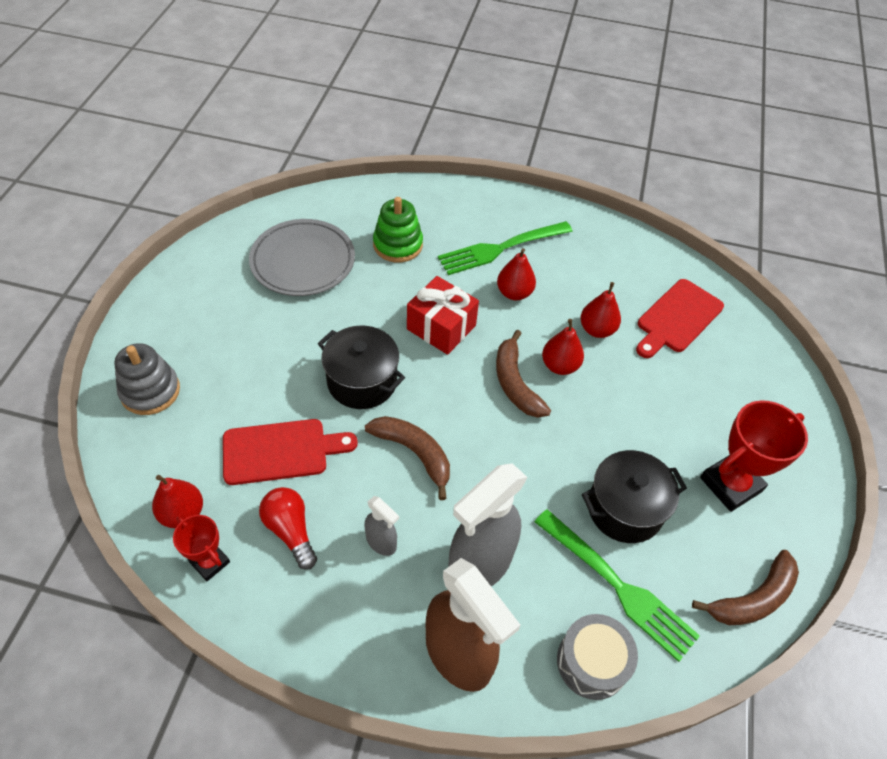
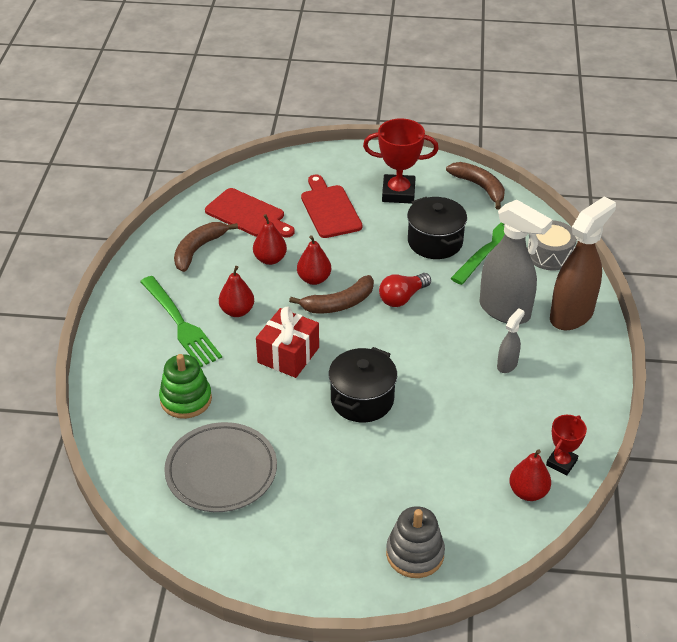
camera: 95 degrees left, 10 degrees down
(281, 451) = (449, 440): red cutting board -> red cutting board (330, 209)
(290, 530) = (517, 419): red light bulb -> red light bulb (402, 298)
(414, 453) = (424, 356): brown banana -> brown banana (198, 250)
(730, 484) = (398, 193): red trophy -> red trophy turned 45 degrees counterclockwise

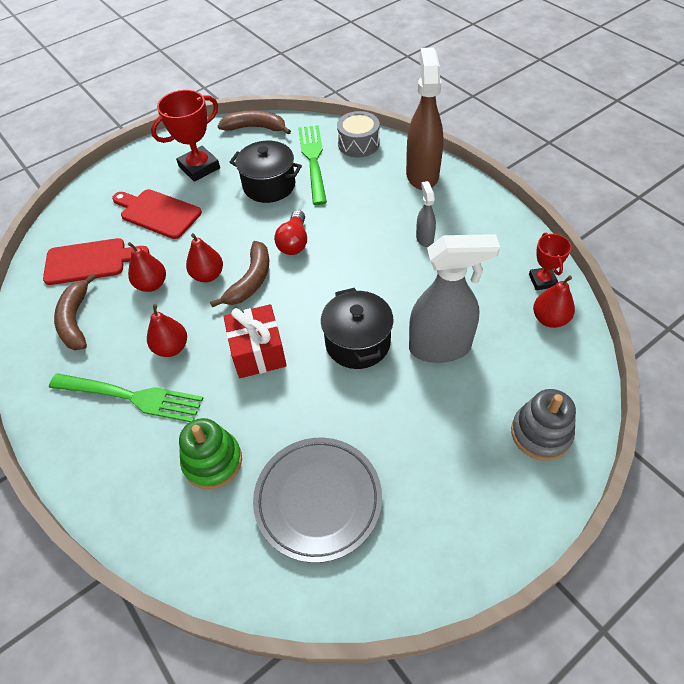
camera: 40 degrees left, 10 degrees up
(505, 311) = (377, 201): grey spray bottle -> grey spray bottle (440, 347)

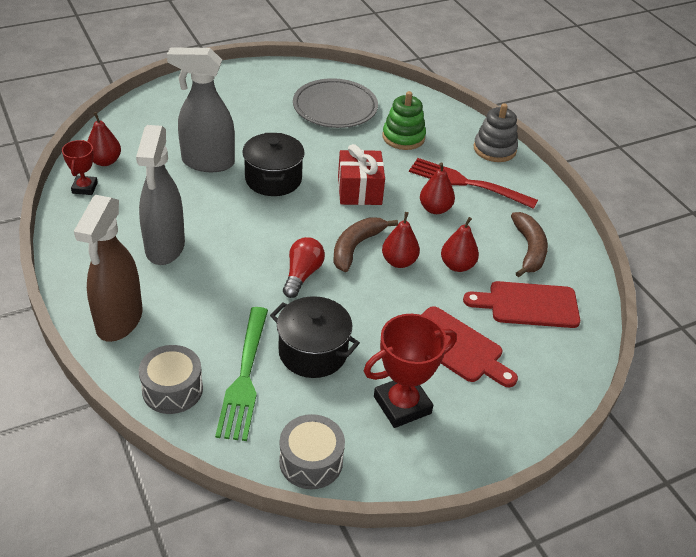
camera: 175 degrees left, 10 degrees down
(131, 397) = (467, 183): green fork -> red fork
(255, 128) = (311, 461): brown banana -> grey drum
(424, 238) = (165, 247): grey spray bottle -> grey spray bottle, size x2.09
(540, 433) = (170, 106): grey stacking toy -> grey stacking toy (494, 149)

